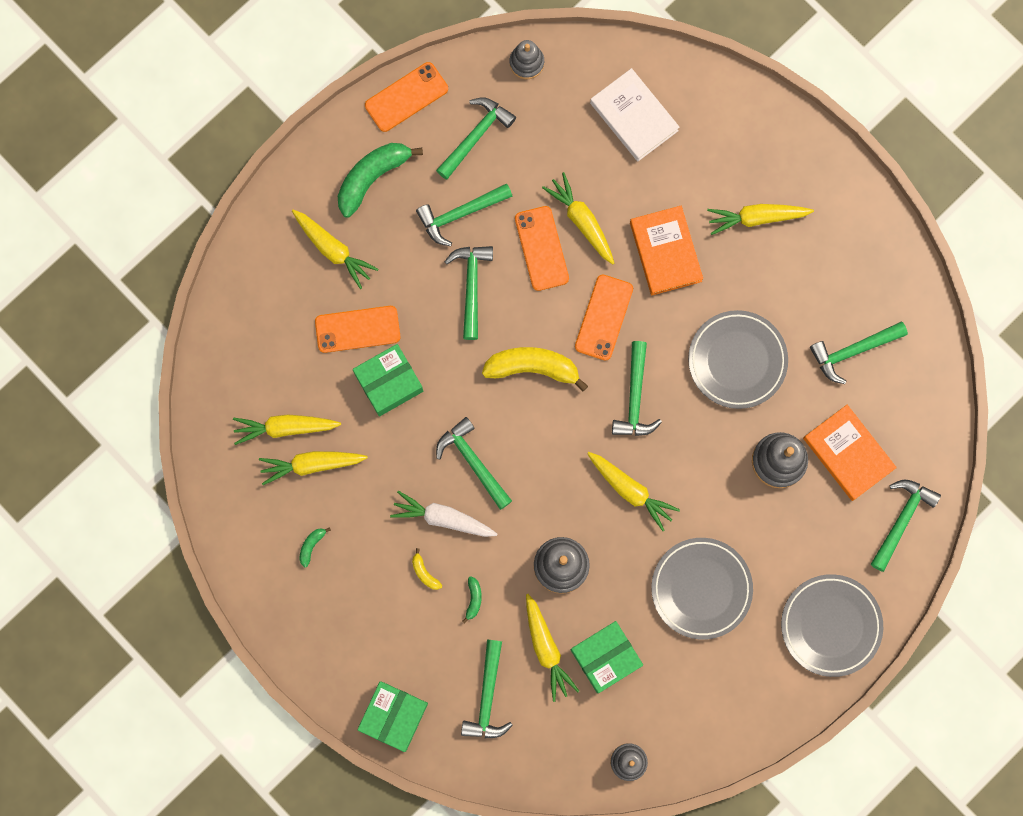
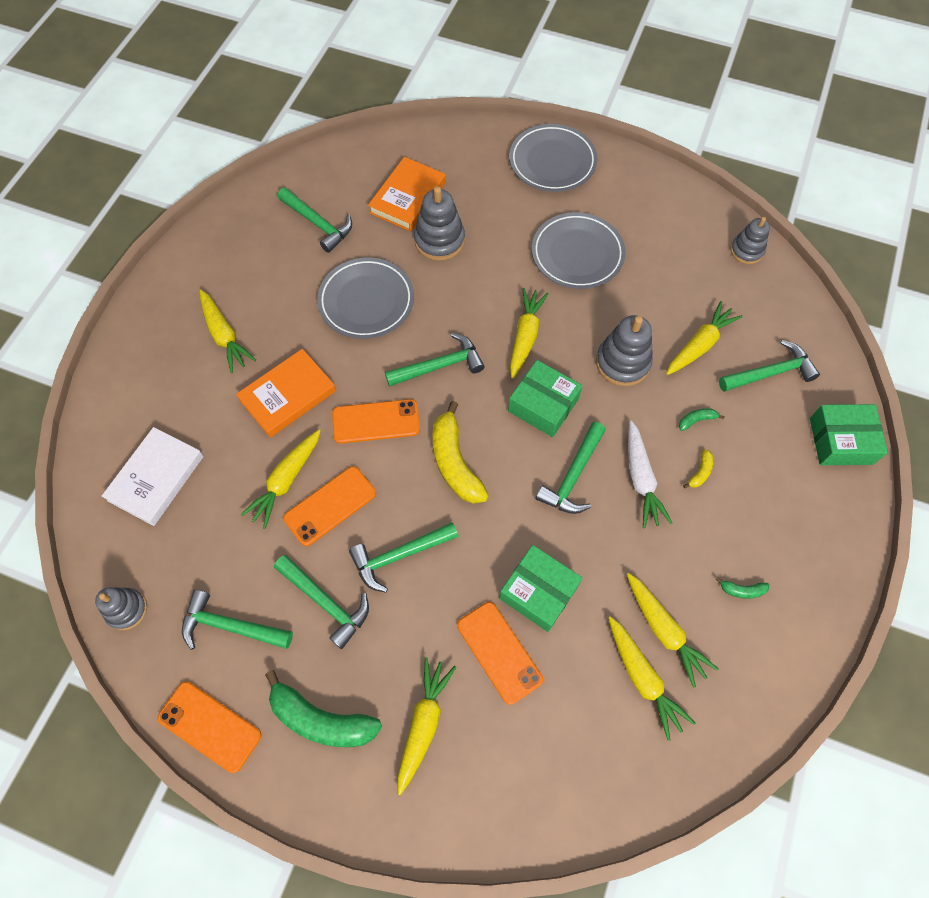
camera: 115 degrees left, 15 degrees down
(605, 657) = (677, 299): green box -> green box (543, 405)
(901, 520) = (443, 147): green hammer -> none

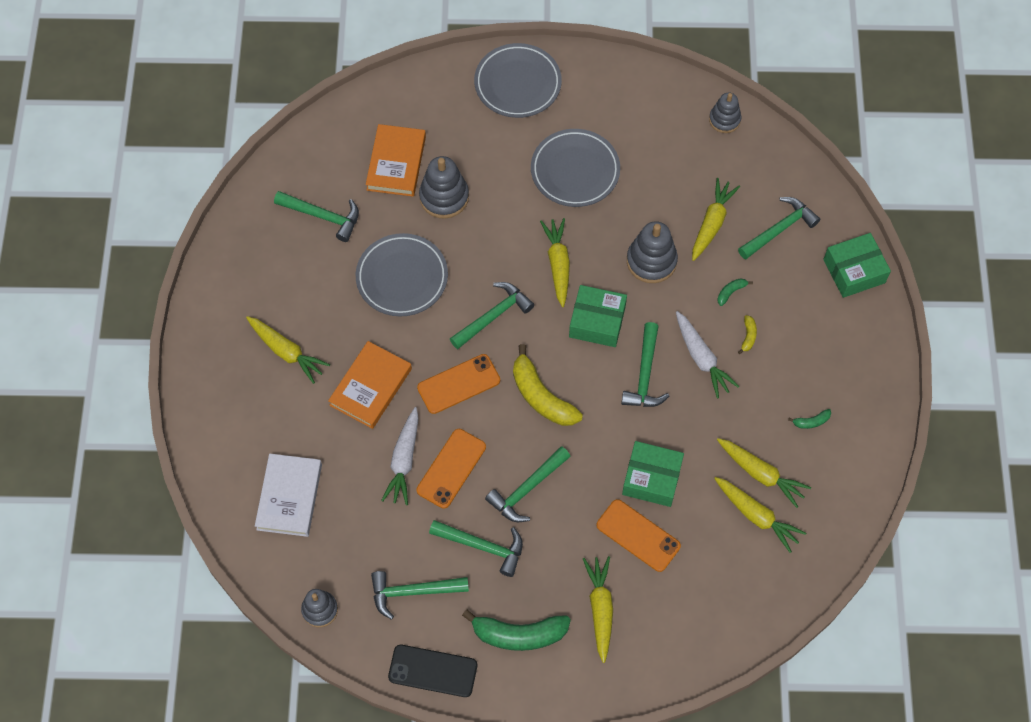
camera: 20 degrees left, 0 degrees up
(210, 726) = (433, 671): orange phone -> black phone
(286, 480) = (404, 460): yellow carrot -> white carrot

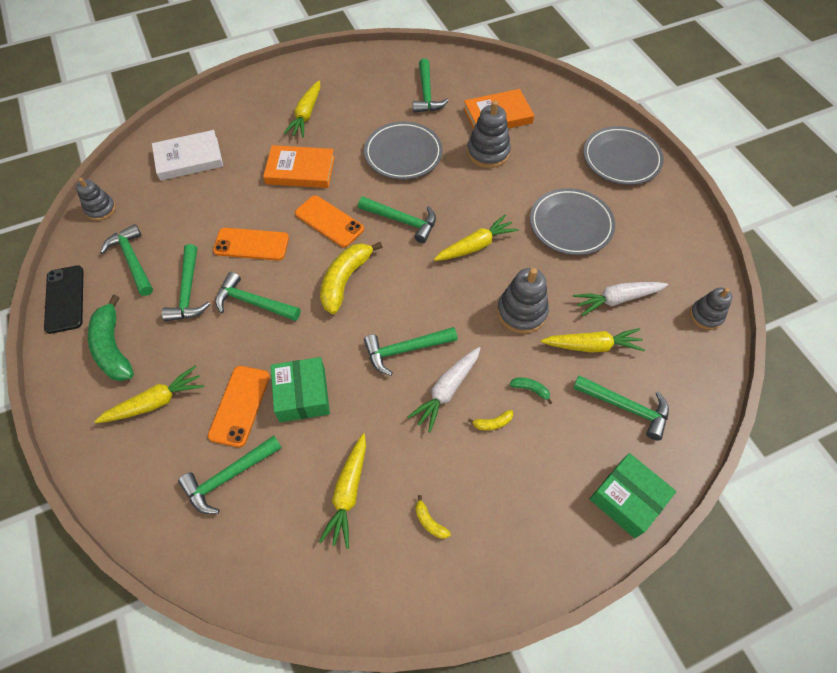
camera: 65 degrees right, 5 degrees down
(404, 460) = (246, 212): white carrot -> white carrot (617, 299)
(597, 322) = (437, 293): green box -> none
(704, 565) = (229, 476): none -> green hammer
(756, 515) = (300, 506): yellow carrot -> none
(811, 421) = (429, 521): green banana -> yellow banana

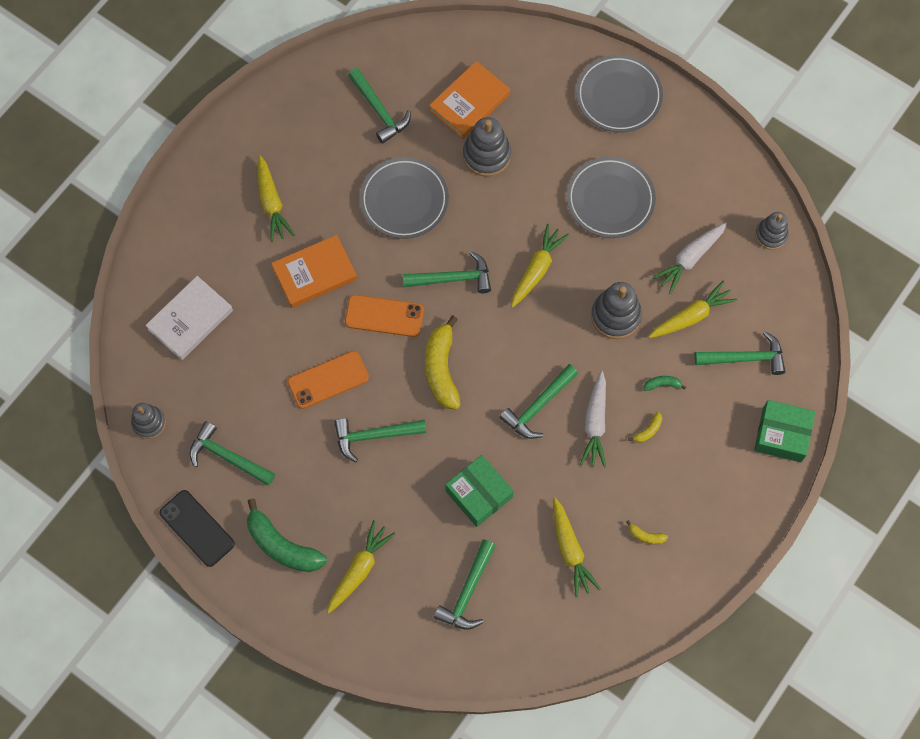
camera: 30 degrees left, 10 degrees up
(188, 291) = (306, 458): green hammer -> none
(240, 405) = (433, 532): orange phone -> none

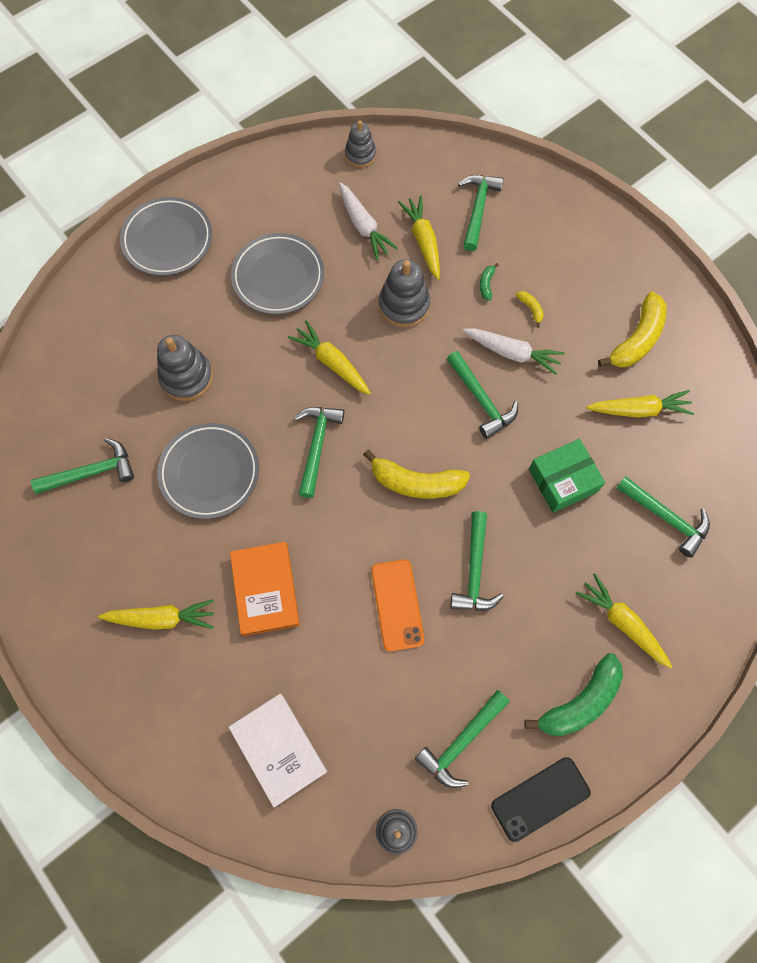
camera: 75 degrees left, 0 degrees up
(384, 316) = (339, 526): orange phone -> none
(469, 102) = (119, 378): orange book -> none
(645, 536) = (636, 339): yellow banana -> yellow banana, size x2.29
(782, 435) = (560, 201): green box -> none

